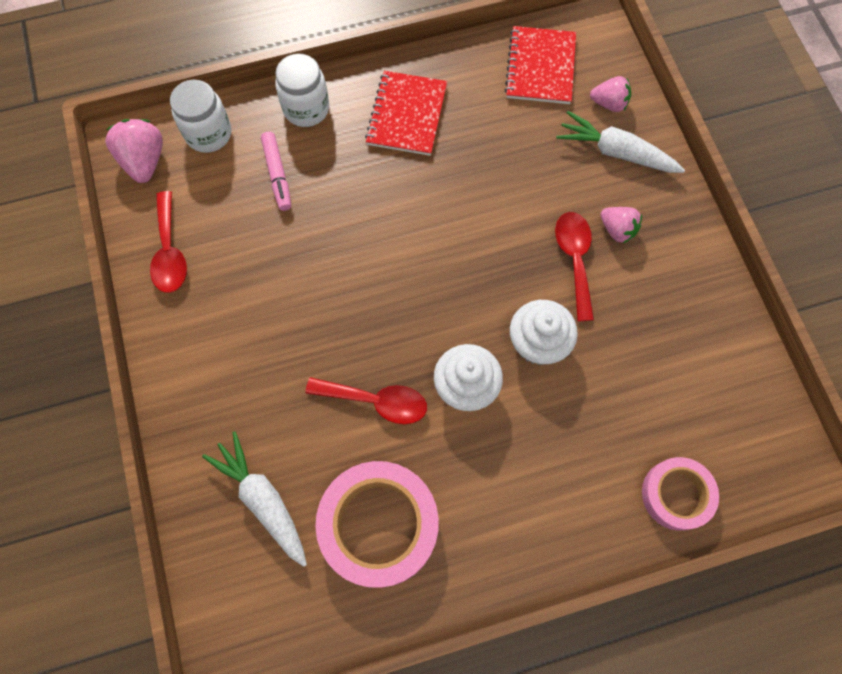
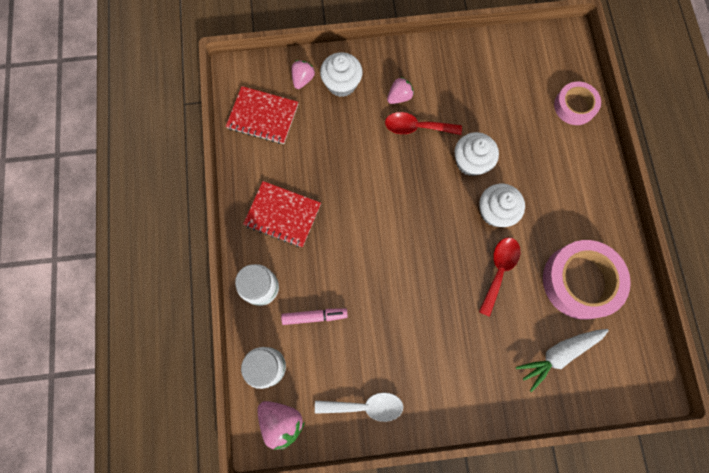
camera: 80 degrees left, 5 degrees up
(144, 161) = (281, 421): pink strawberry -> pink strawberry turned 135 degrees counterclockwise
(170, 252) = (365, 406): red spoon -> white spoon
(616, 152) = (341, 84): white carrot -> white cupcake

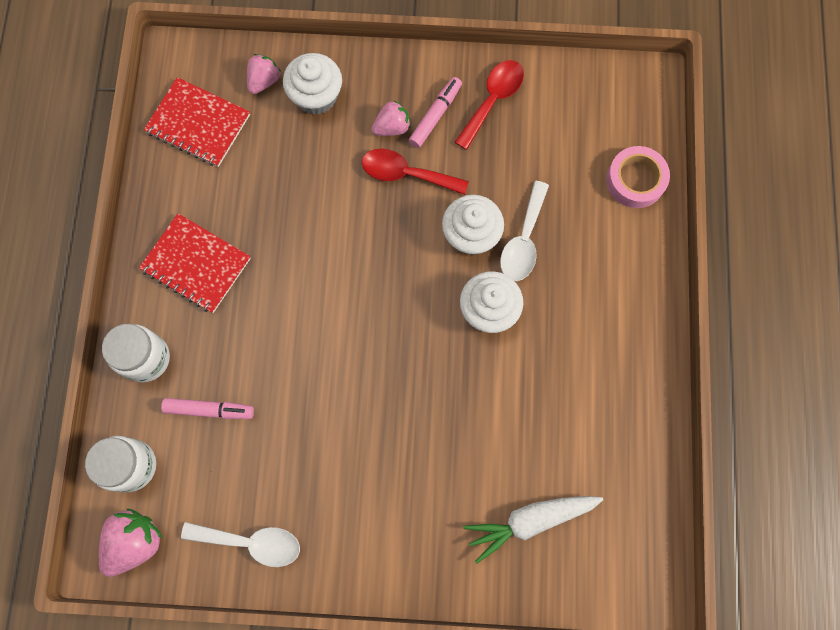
camera: 10 degrees right, 0 degrees up
(281, 421) = (135, 542): pink strawberry -> pink strawberry turned 105 degrees counterclockwise
(427, 84) = (435, 115): none -> pink marker
(499, 270) = (475, 392): red spoon -> red spoon (492, 100)
(508, 160) = (523, 240): none -> white spoon
(580, 281) = (584, 426): pink tape -> none

